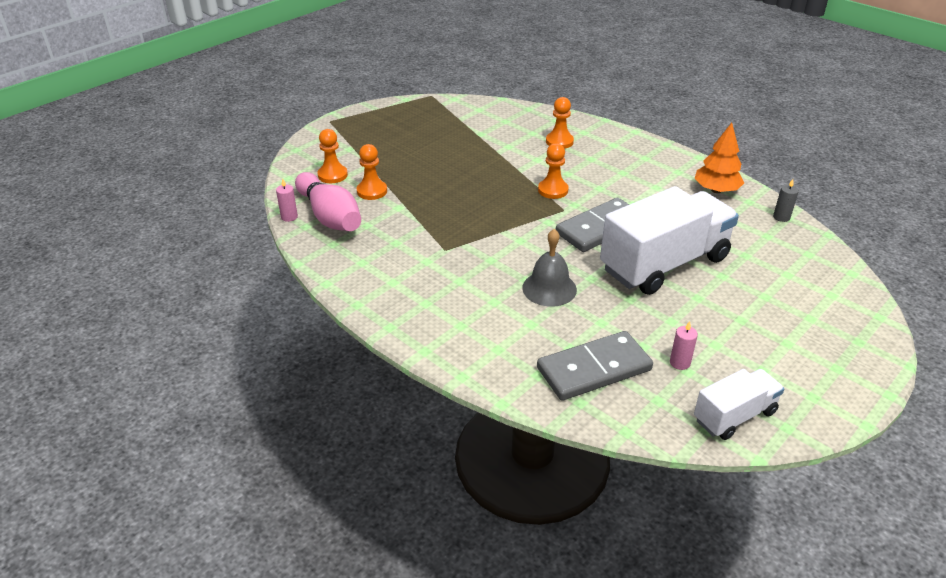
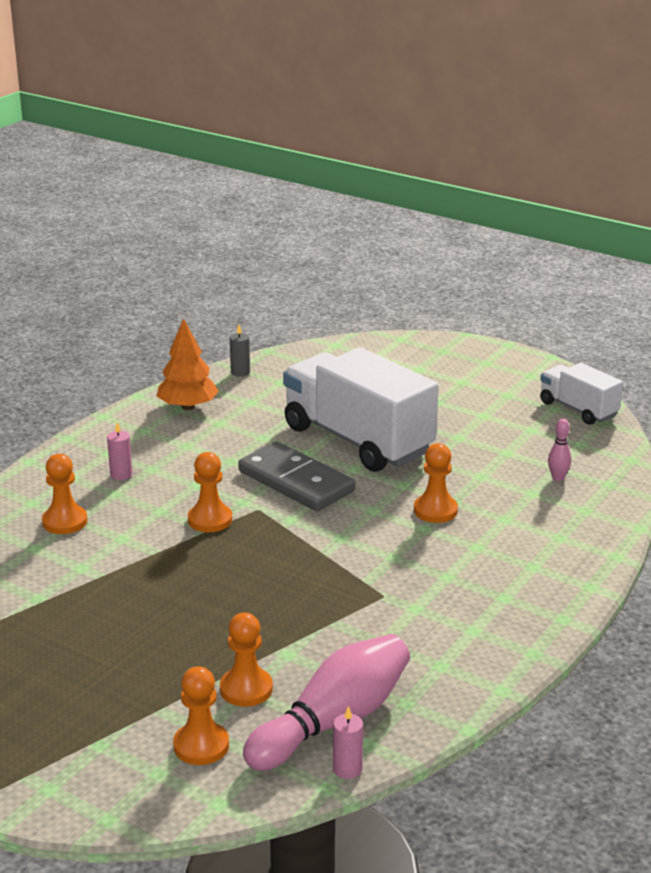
camera: 100 degrees left, 10 degrees down
(549, 288) = (435, 510): grey bell -> orange pawn
(594, 369) = (557, 478): grey domino -> pink bowling pin
(680, 363) = (521, 433): pink candle -> pink candle (121, 474)

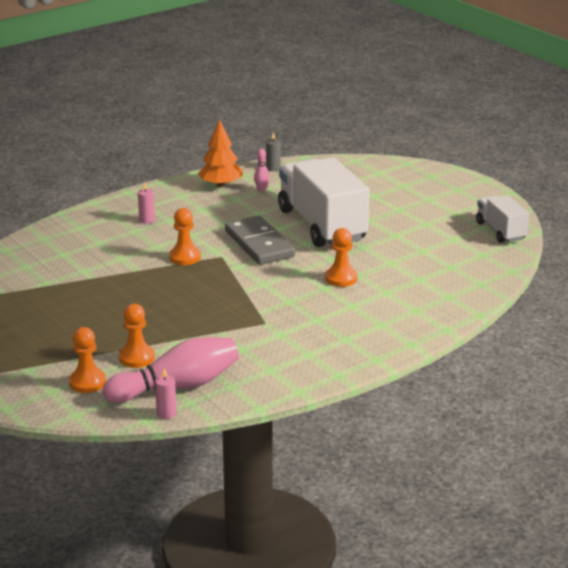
camera: 20 degrees right, 0 degrees up
(65, 521) = (92, 242): orange pawn -> none
(557, 478) = (446, 273): pink bowling pin -> pink bowling pin (261, 190)

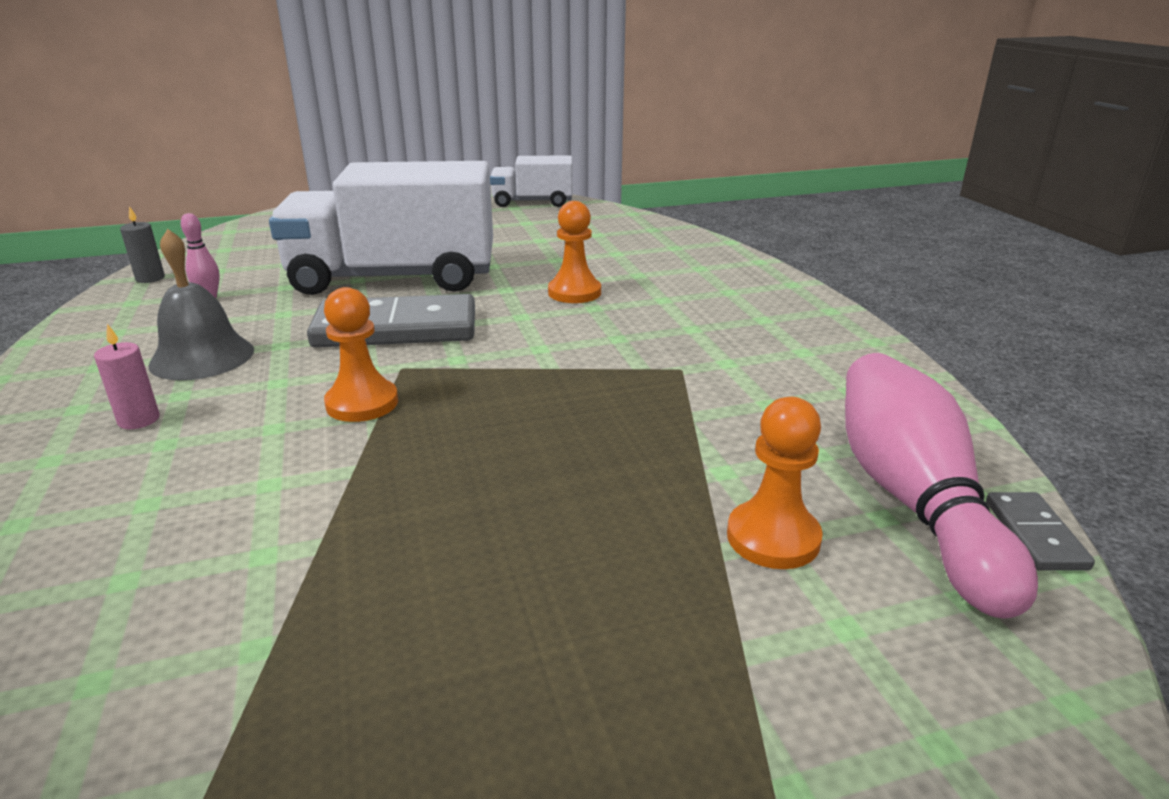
camera: 70 degrees left, 0 degrees up
(87, 382) = (889, 649): orange pawn -> none
(166, 413) = (1034, 534): pink candle -> grey domino
(202, 212) = (202, 357): none -> grey bell
(221, 185) = (128, 324): orange tree -> none

